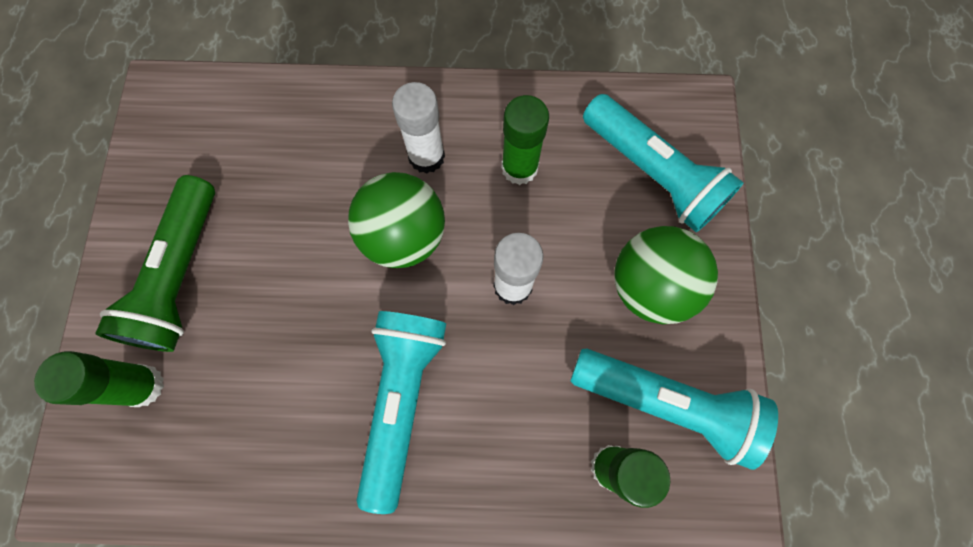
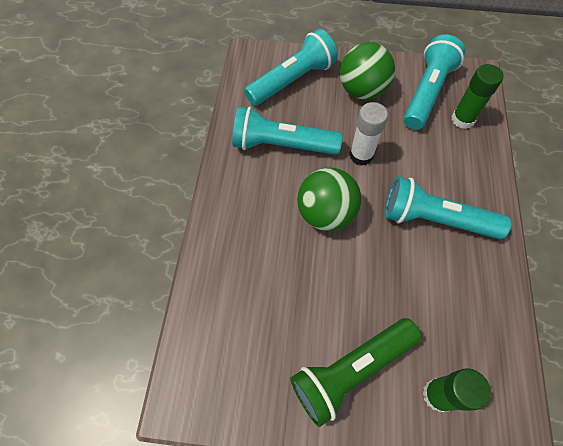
camera: 85 degrees left, 10 degrees down
(181, 275) = (351, 370): green flashlight -> green flashlight turned 135 degrees clockwise
(426, 156) = (267, 197): white glue stick -> none
(519, 168) = (282, 145): green glue stick -> turquoise flashlight

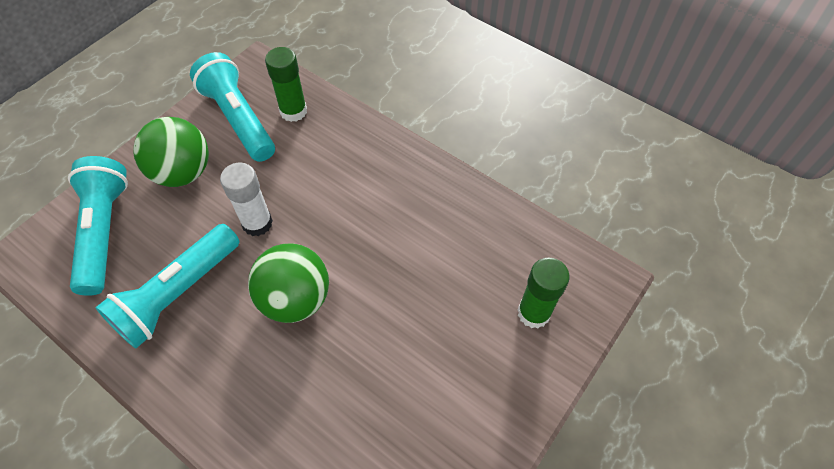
camera: 60 degrees left, 5 degrees down
(351, 370) = (470, 376): green flashlight -> none
(435, 219) = (375, 204): turquoise flashlight -> none

